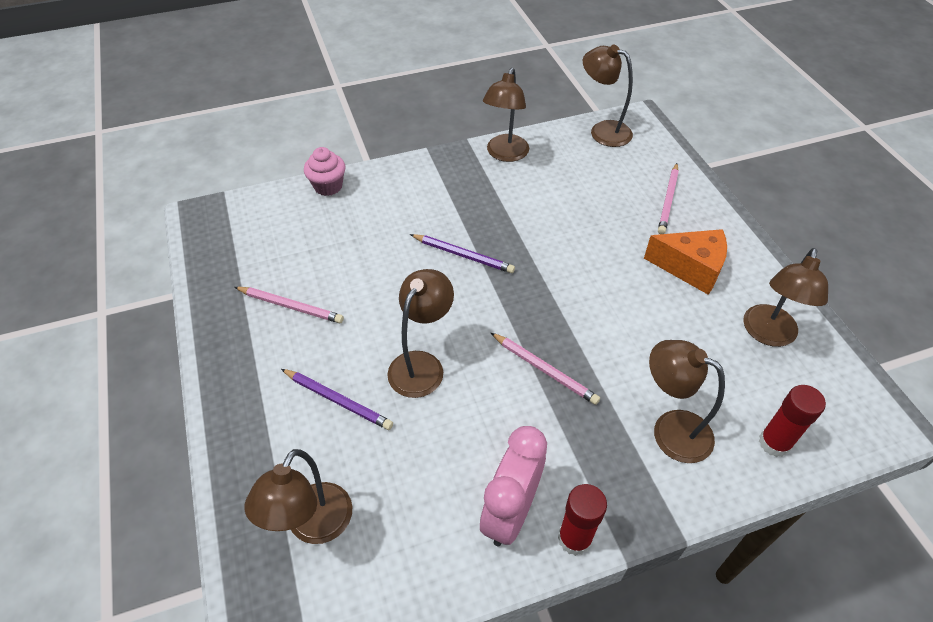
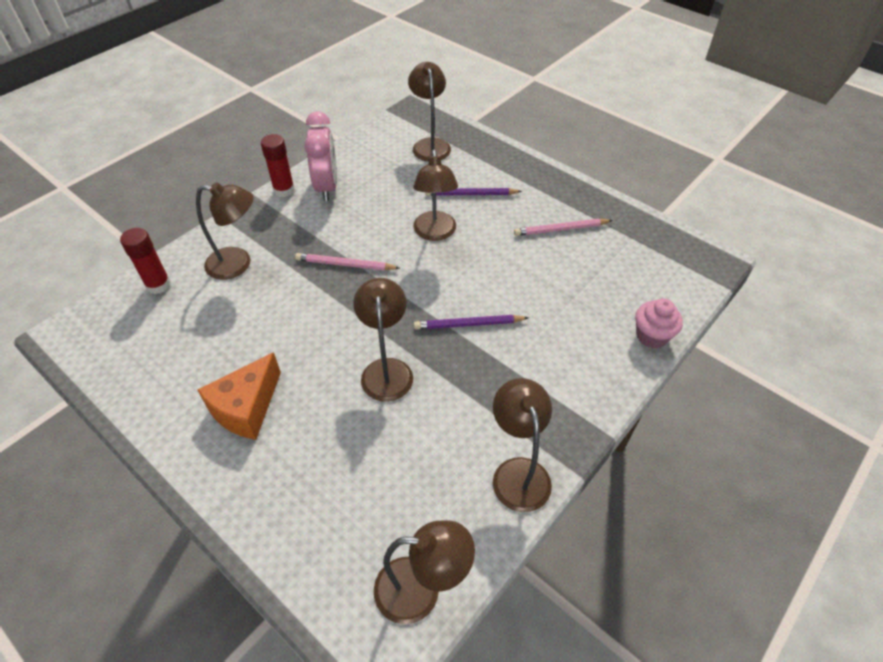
camera: 150 degrees right, 0 degrees up
(668, 200) = (291, 494): pink pencil -> none
(690, 268) = (246, 408): orange cheese -> orange cheese turned 45 degrees counterclockwise
(767, 334) = (163, 369): brown lamp -> brown lamp (386, 370)

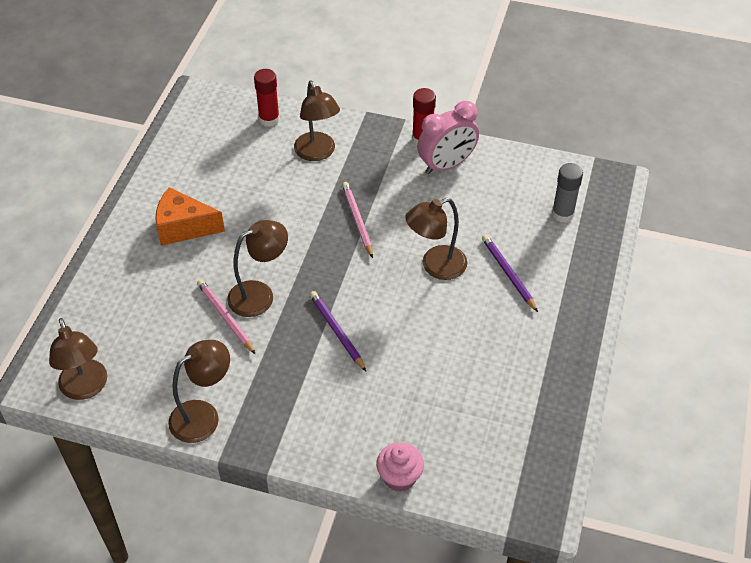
camera: 65 degrees right, 0 degrees up
(430, 145) = (562, 214): brown lamp -> grey glue stick
(561, 229) = (504, 363): pink pencil -> pink pencil (225, 317)

